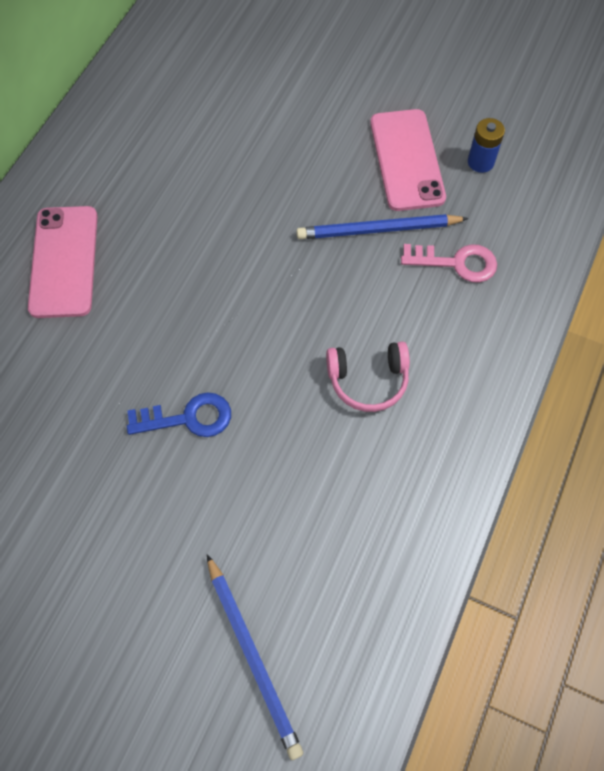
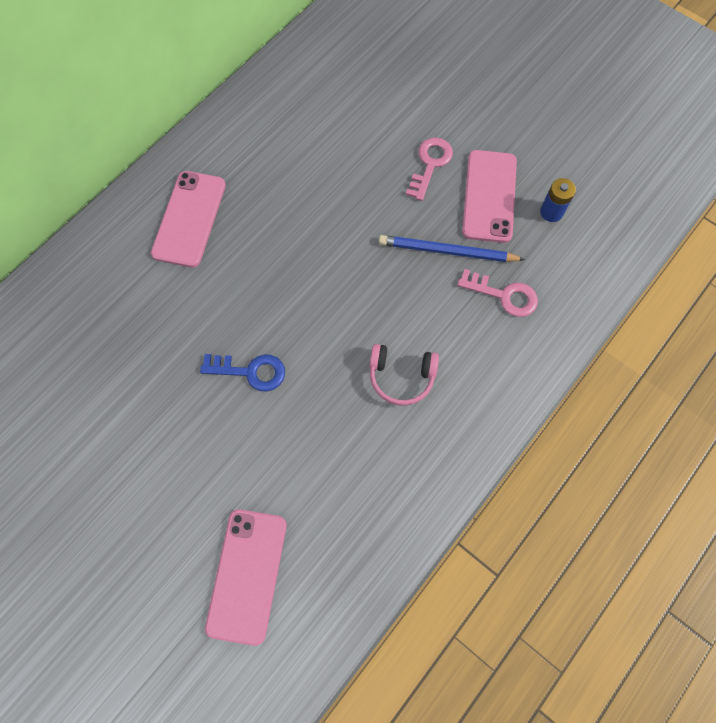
camera: 15 degrees right, 5 degrees up
(253, 656) = (247, 575): blue pencil -> pink phone
(329, 140) = (430, 164): none -> pink key

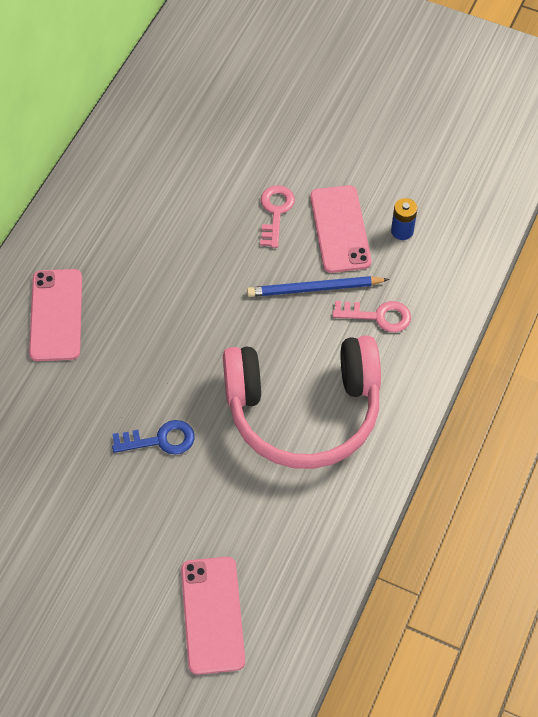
camera: 15 degrees left, 10 degrees down
(401, 377) = (303, 411): pink headphones -> pink headphones, size x2.39

